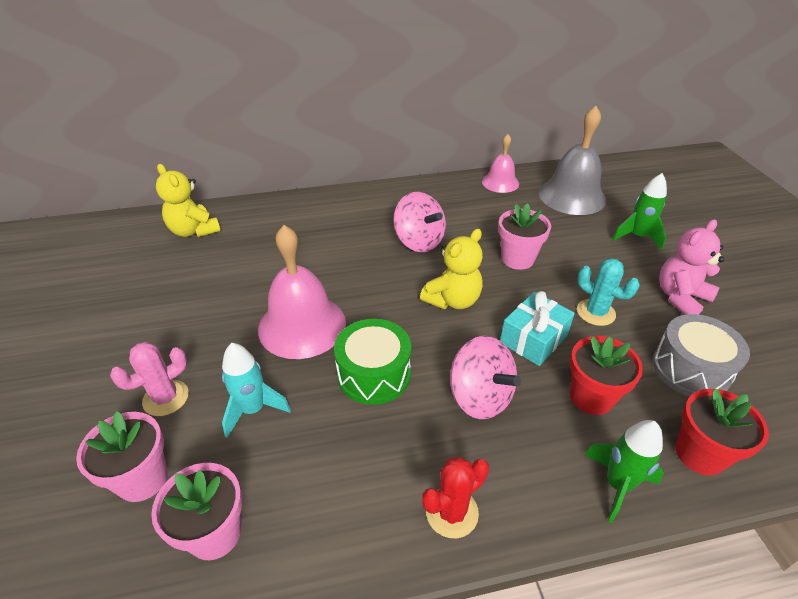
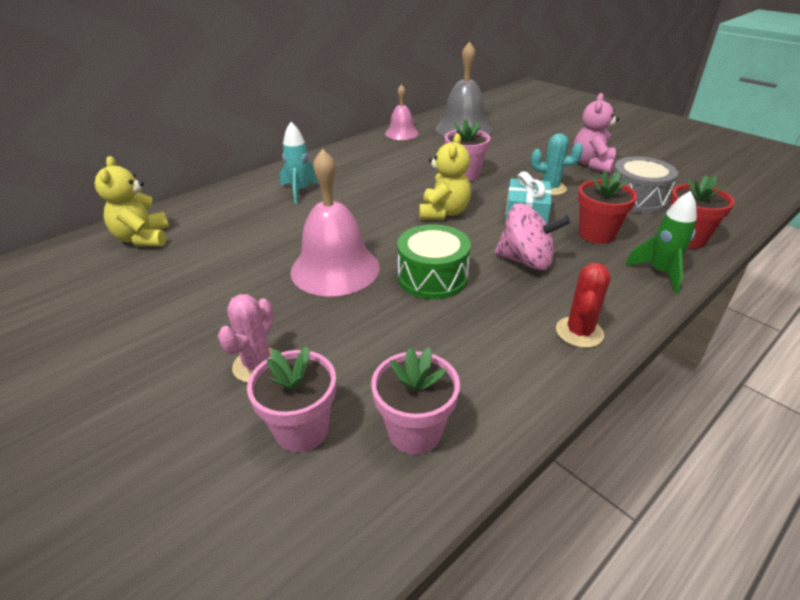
camera: 30 degrees left, 5 degrees down
(194, 231) = (143, 238): yellow teddy bear -> yellow teddy bear turned 60 degrees clockwise
(253, 409) = (354, 338): turquoise rocket -> turquoise rocket (300, 191)
(419, 241) = (376, 185): pink spinning top -> none
(637, 237) = (532, 140): green rocket -> none

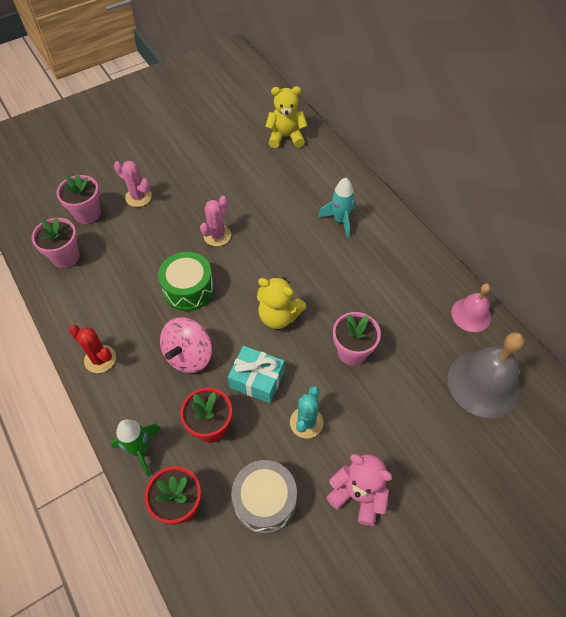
camera: 100 degrees right, 20 degrees up
(335, 269) = (217, 235): pink bell -> pink cactus

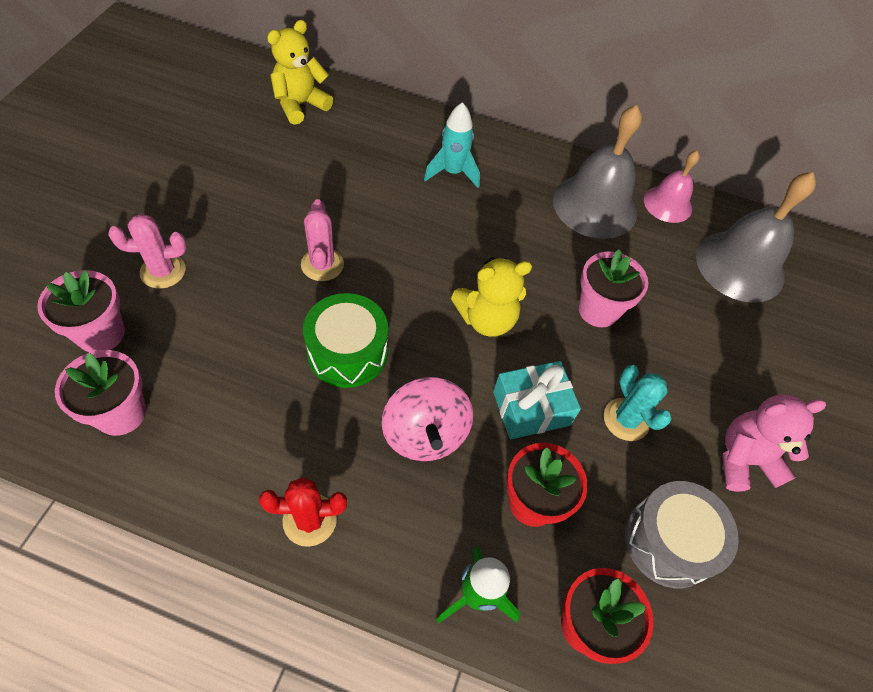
camera: 45 degrees left, 0 degrees up
(415, 288) = (595, 205): none -> grey bell

